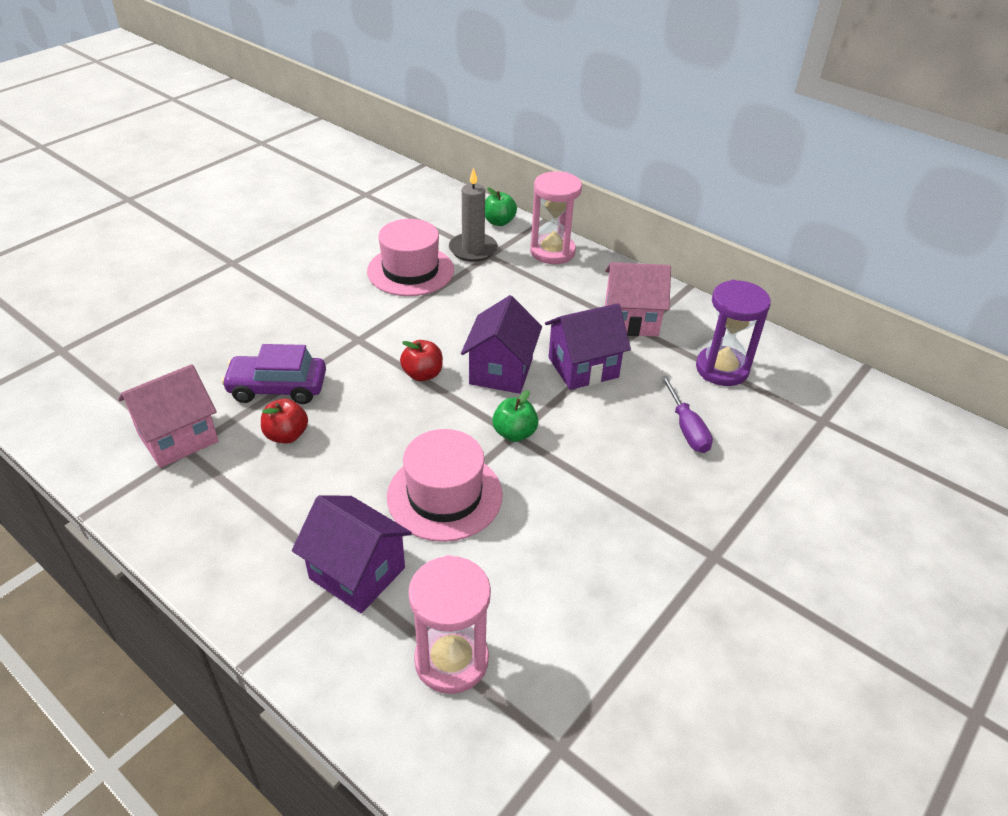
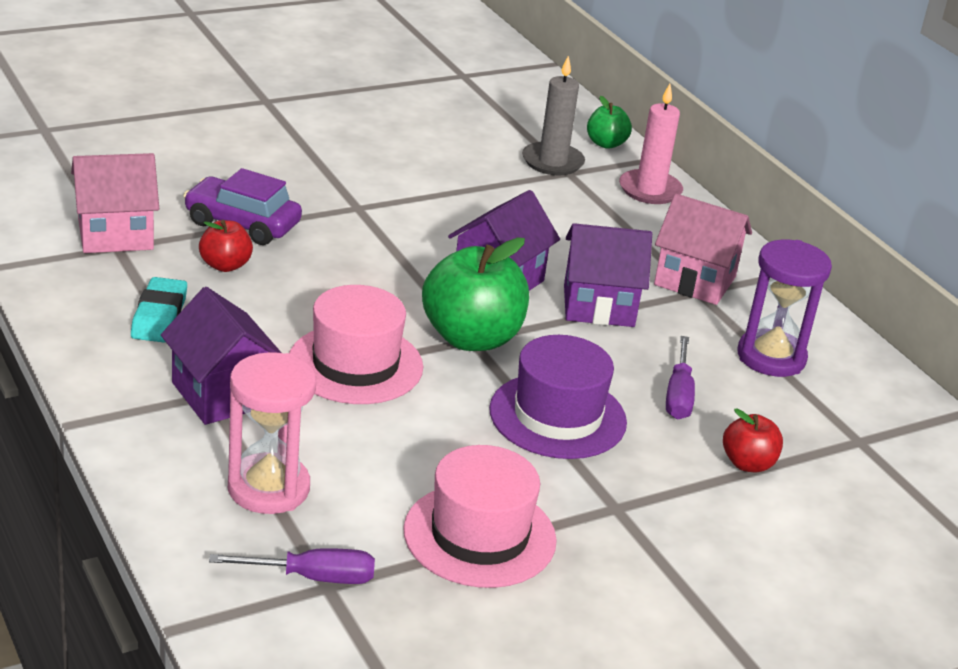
camera: 20 degrees right, 10 degrees down
(260, 510) = (159, 316): none -> turquoise eraser
(410, 271) = (462, 162): pink hat -> pink hat (479, 535)
(422, 374) = (407, 258): red apple -> red apple (748, 464)
(514, 433) = (471, 338): green apple -> green apple, size x1.94
(542, 745) = (312, 577): none -> purple screwdriver
(552, 252) = (650, 190): pink hourglass -> pink candle
(620, 484) = (557, 416): none -> purple hat

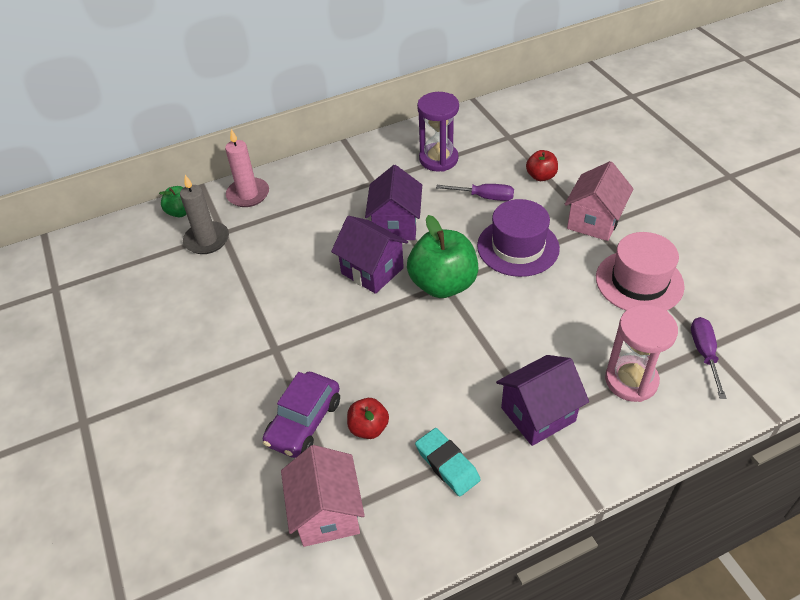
camera: 80 degrees left, 15 degrees up
(159, 316) = (447, 464): turquoise eraser -> turquoise eraser turned 45 degrees clockwise
(355, 364) = (485, 342): pink hat -> none
(695, 281) = (361, 182): pink house -> pink house (594, 221)

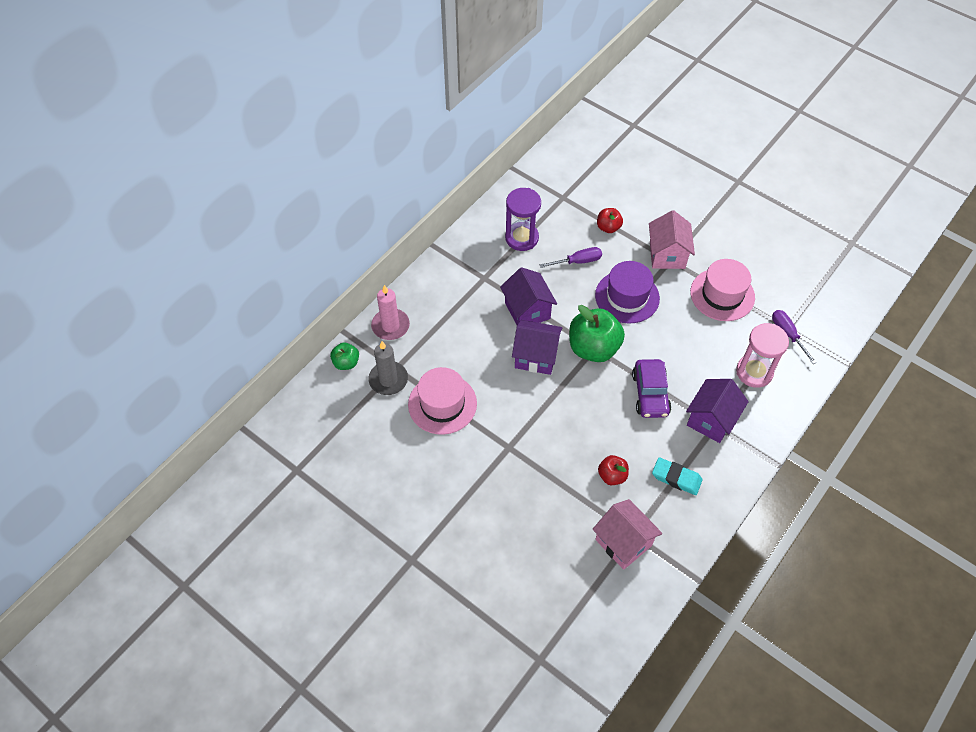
camera: 30 degrees left, 10 degrees up
(240, 281) = (442, 404): none -> pink hat
(304, 422) = (567, 490): purple car -> purple car (650, 394)

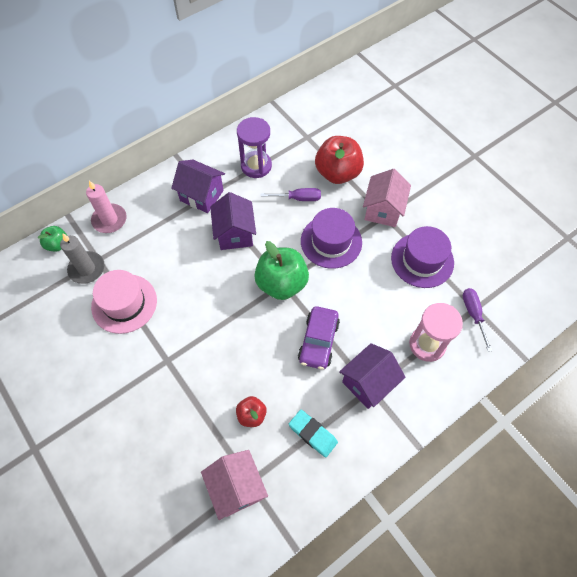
camera: 15 degrees right, 5 degrees up
(536, 356) = (226, 279): purple house -> purple house (202, 195)
(608, 227) = (337, 173): red apple -> red apple, size x1.94
(722, 295) = (422, 260): pink hat -> purple hat

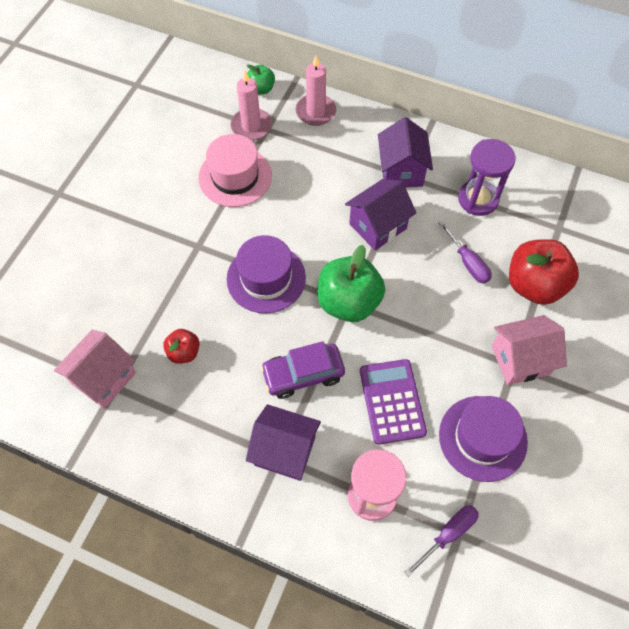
camera: 60 degrees right, 0 degrees up
(87, 269) = (251, 126): grey candle -> pink candle
(313, 434) = (195, 422): turquoise eraser -> none
(331, 241) = (436, 325): purple hat -> purple hat (266, 278)
(369, 297) = (392, 401): none -> purple calculator

